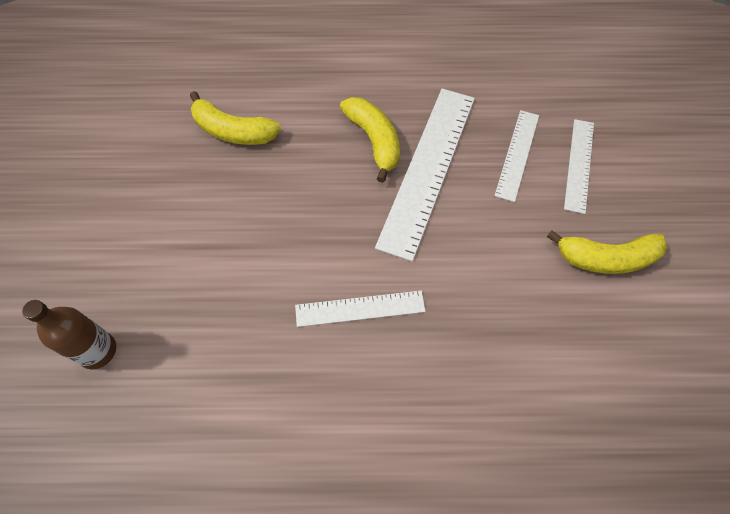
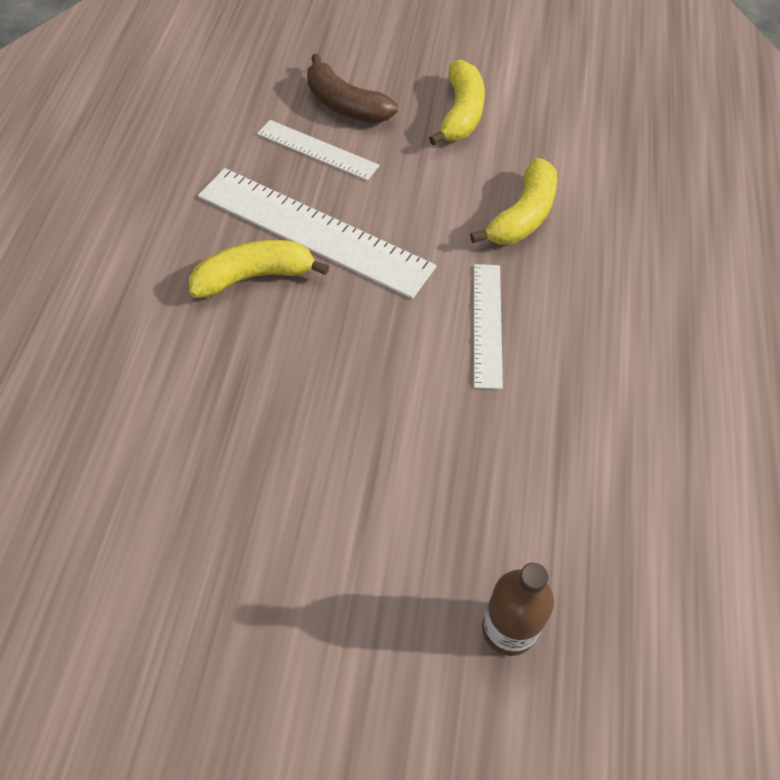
camera: 80 degrees left, 5 degrees down
(233, 131) = (182, 438): yellow banana -> yellow banana (523, 216)
(579, 165) = (345, 105): white ruler -> brown banana

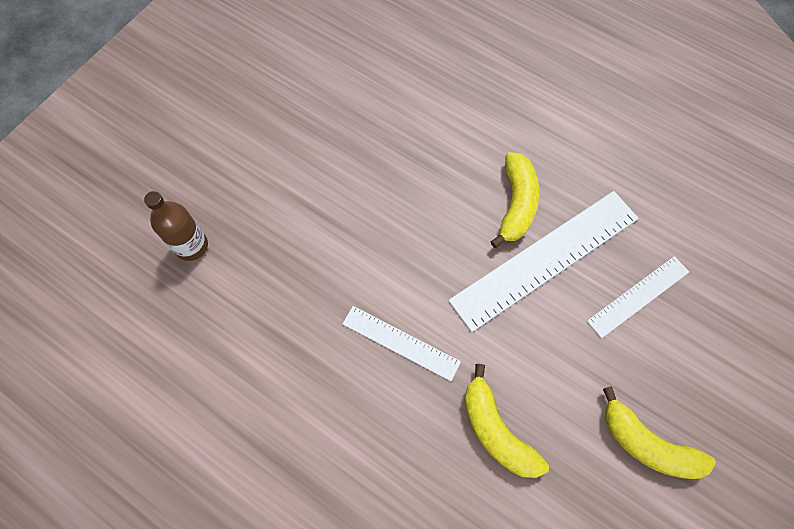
camera: 115 degrees right, 10 degrees up
(345, 105) = (691, 342): brown banana -> none

